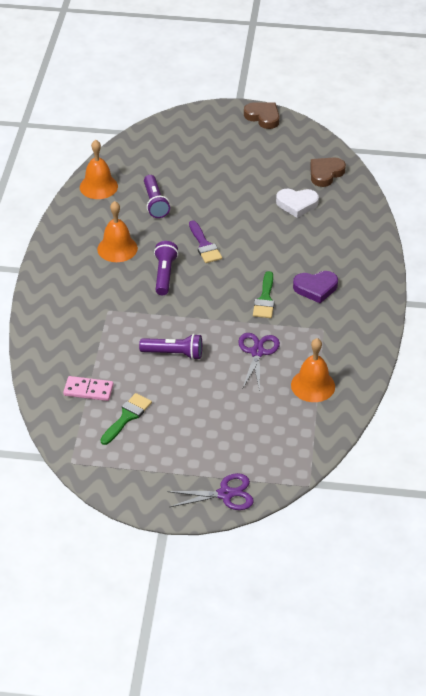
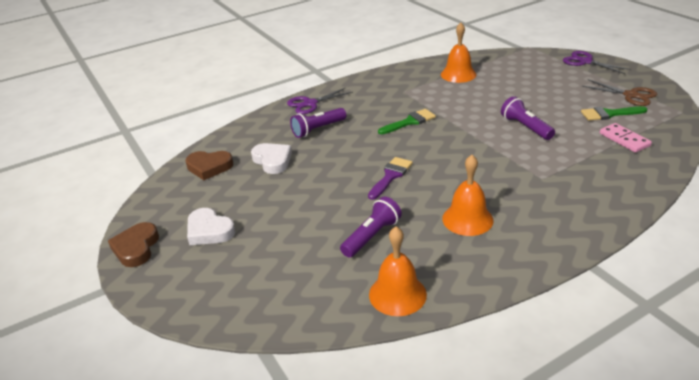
camera: 125 degrees left, 10 degrees down
(132, 460) = (631, 95): none -> brown scissors
(164, 274) = (457, 175): purple flashlight -> purple flashlight (318, 129)
(245, 147) = (209, 231): none -> white heart
(257, 352) = (465, 101): purple scissors -> purple scissors (310, 104)
(315, 288) = (367, 110): purple heart -> none

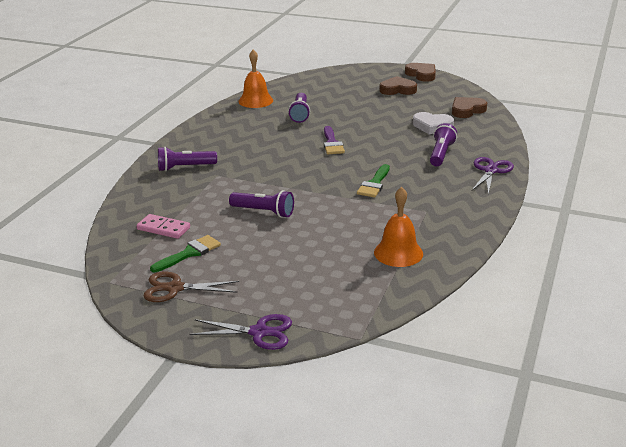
camera: 140 degrees right, 5 degrees down
(209, 231) = (397, 90): white heart -> brown heart
(467, 219) = (250, 138): orange bell -> none
(573, 201) = (185, 167): none -> purple flashlight

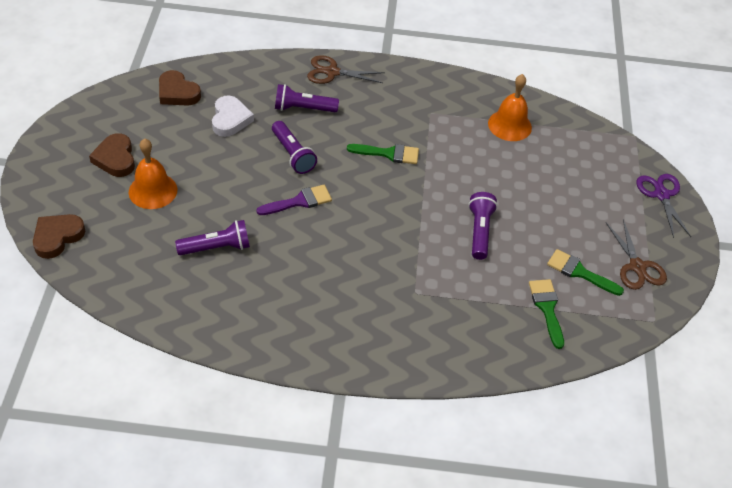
camera: 110 degrees left, 20 degrees up
(163, 228) = (547, 308): pink domino -> green brush
(185, 167) = (406, 332): purple flashlight -> purple flashlight (293, 154)
(255, 101) = (176, 308): orange bell -> orange bell (153, 190)
(421, 75) = (55, 139): brown heart -> brown heart (57, 237)
(490, 171) = (332, 72): purple scissors -> brown scissors

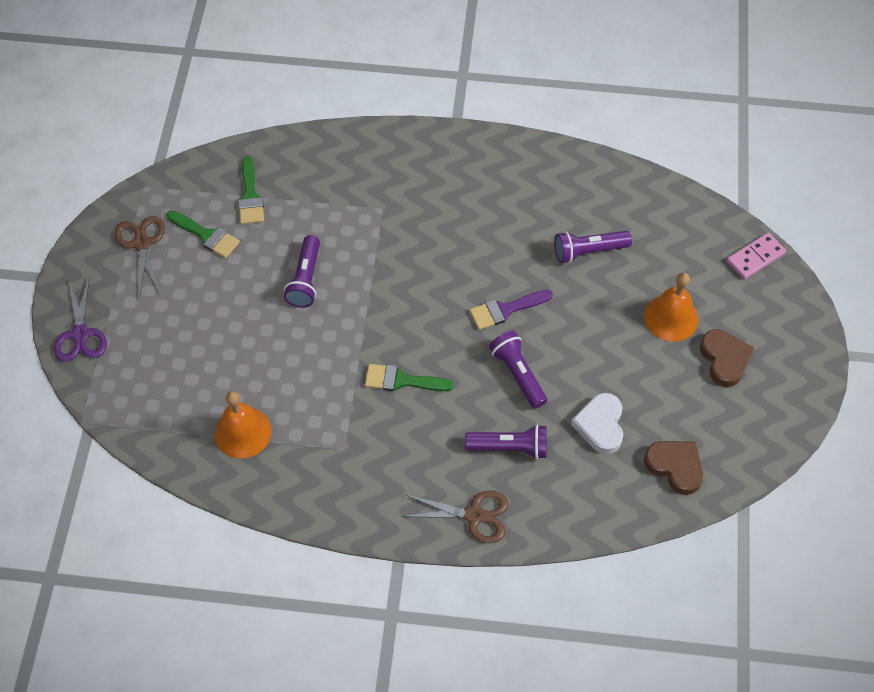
camera: 175 degrees left, 10 degrees up
(57, 237) = (755, 257): brown heart -> pink domino

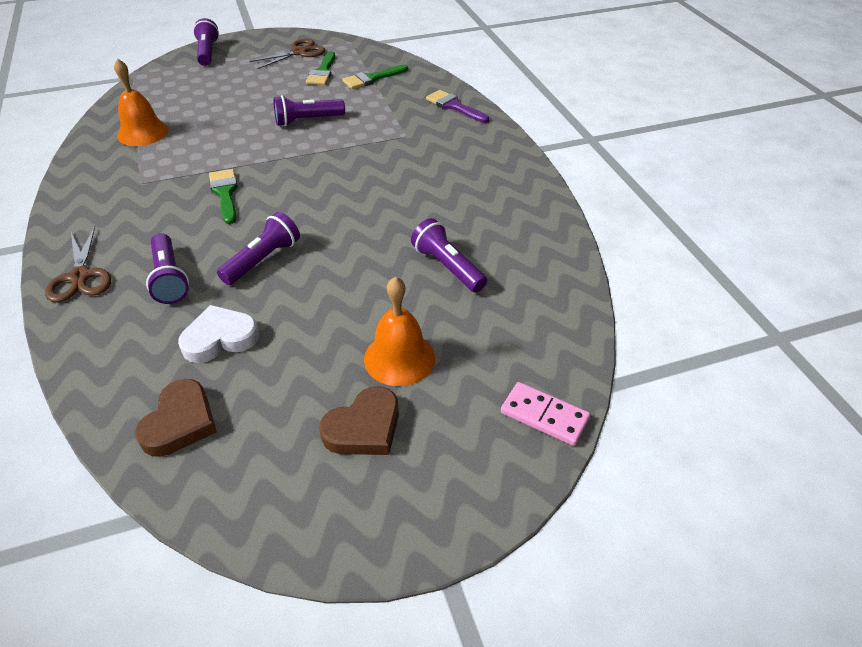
camera: 65 degrees right, 15 degrees down
(80, 335) = (207, 53): purple scissors -> purple flashlight
(505, 310) = (337, 231): purple brush -> purple brush (454, 106)

